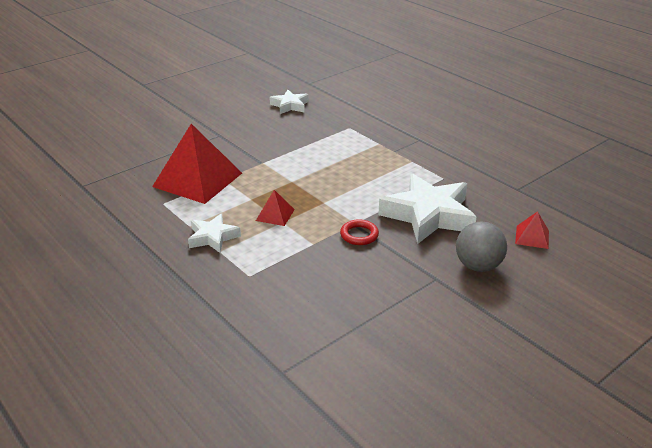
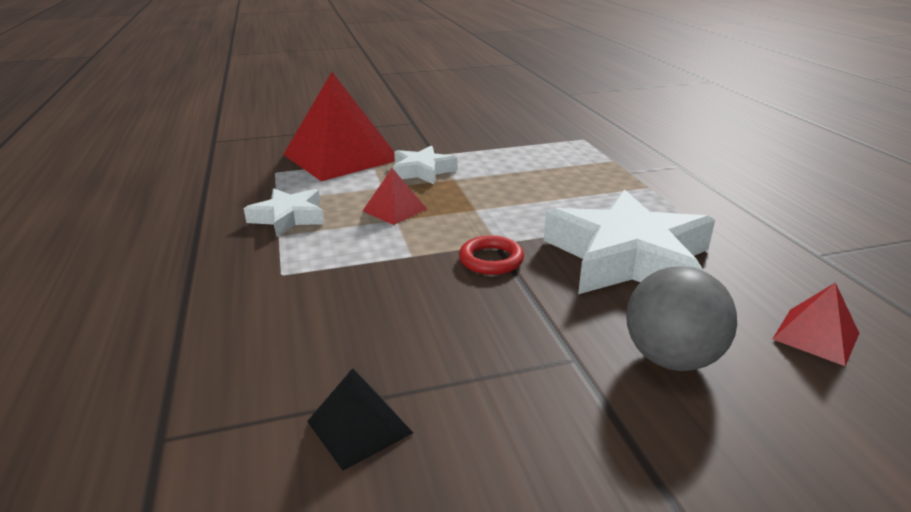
camera: 25 degrees right, 5 degrees down
(290, 105) = (524, 109): white star -> white star (422, 171)
(366, 338) = (359, 426): none -> black pyramid

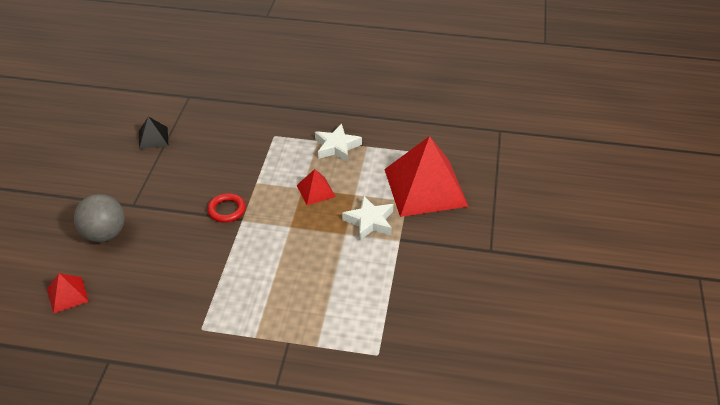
camera: 115 degrees right, 15 degrees up
(627, 258) = (182, 266): white star -> none

